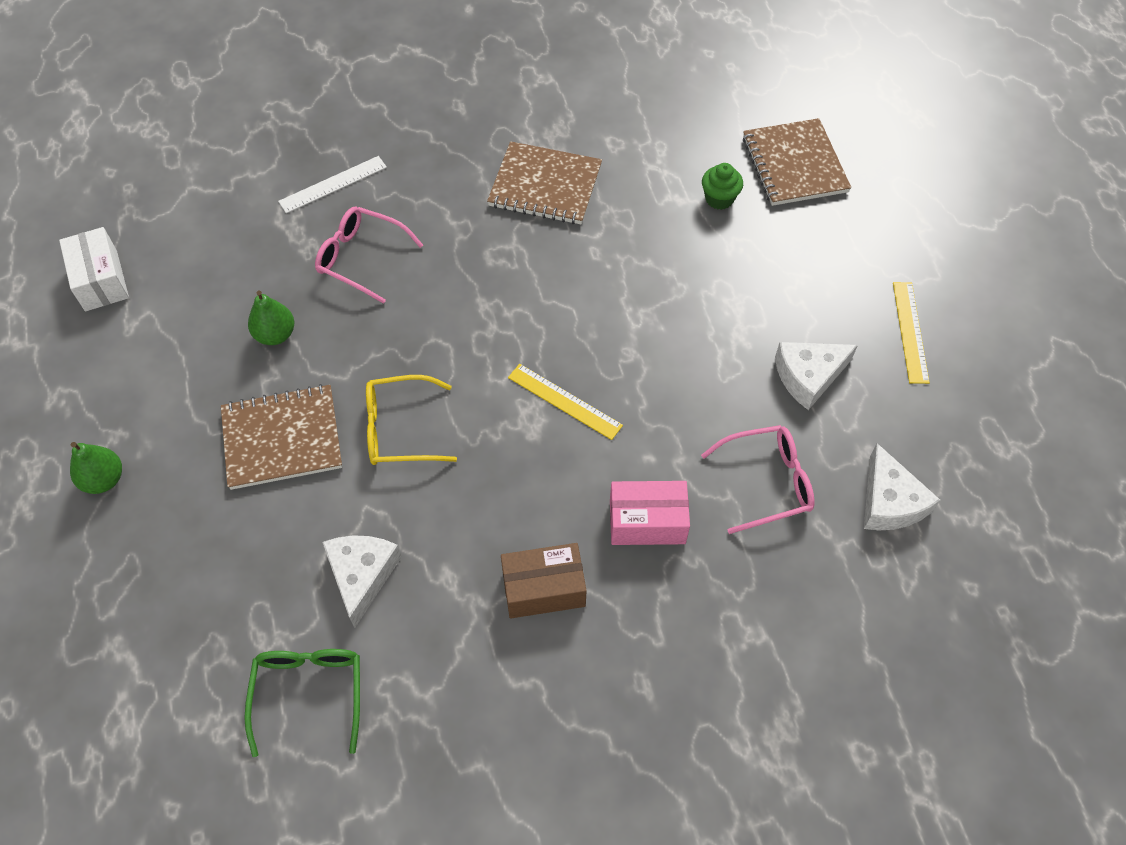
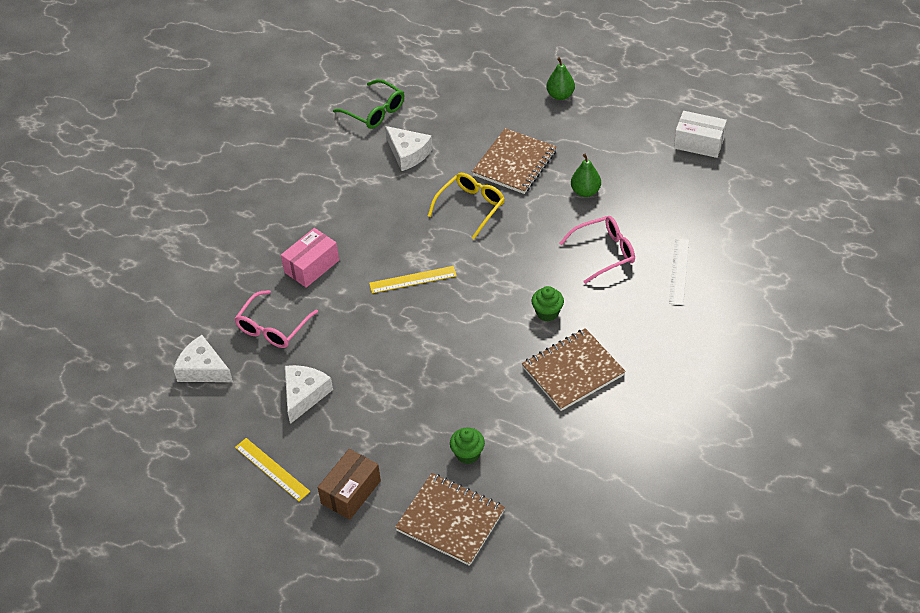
camera: 135 degrees right, 10 degrees down
(492, 251) = (547, 313): none -> green cupcake
(543, 589) = (327, 208): brown box -> brown box (351, 492)

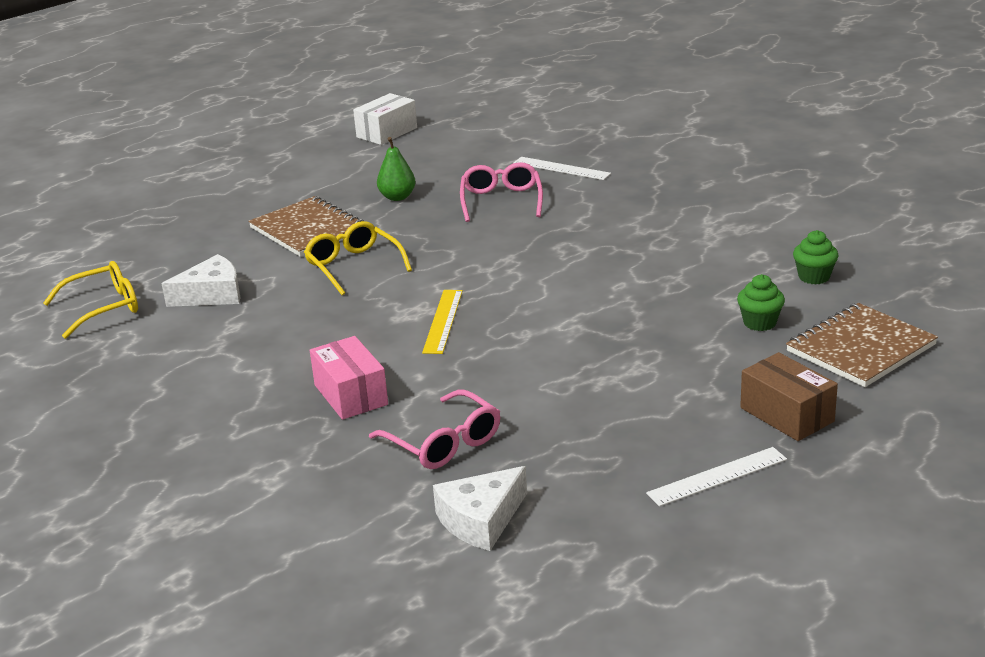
camera: 70 degrees left, 20 degrees down
(272, 469) = (717, 476): yellow ruler -> white ruler
(304, 395) = (592, 431): white cheese -> none
(375, 111) = (104, 308): green glasses -> yellow glasses
(547, 313) = (567, 244): green cupcake -> green cupcake (814, 277)
(560, 95) = (227, 189): green pear -> none
(573, 371) = (667, 242): brown notebook -> none

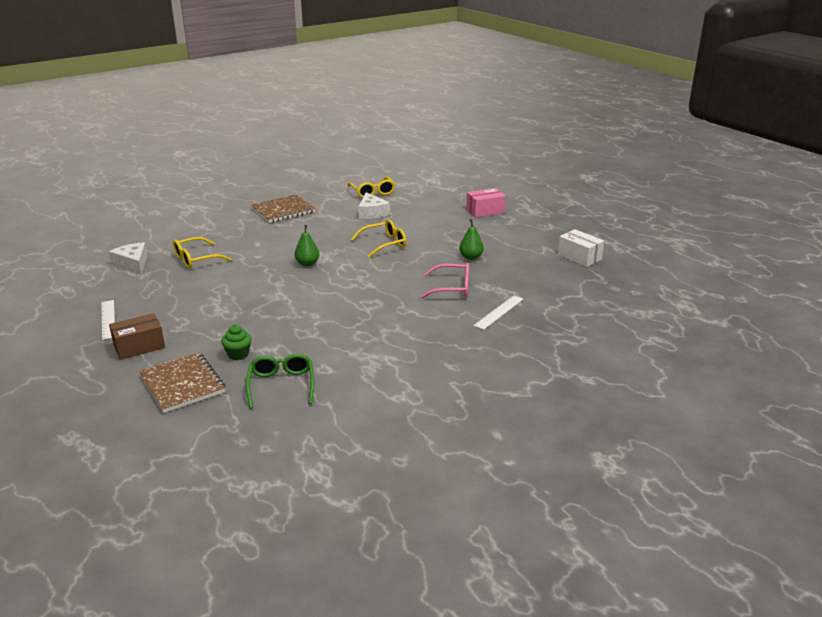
camera: 95 degrees right, 0 degrees up
(308, 229) = (436, 233): brown notebook -> brown notebook (283, 210)
(351, 395) = (253, 241): pink box -> pink box (485, 211)
(442, 321) = (307, 264): yellow ruler -> green pear
(444, 443) = (196, 259): pink glasses -> yellow glasses
(814, 277) = (281, 385): green cupcake -> green glasses

